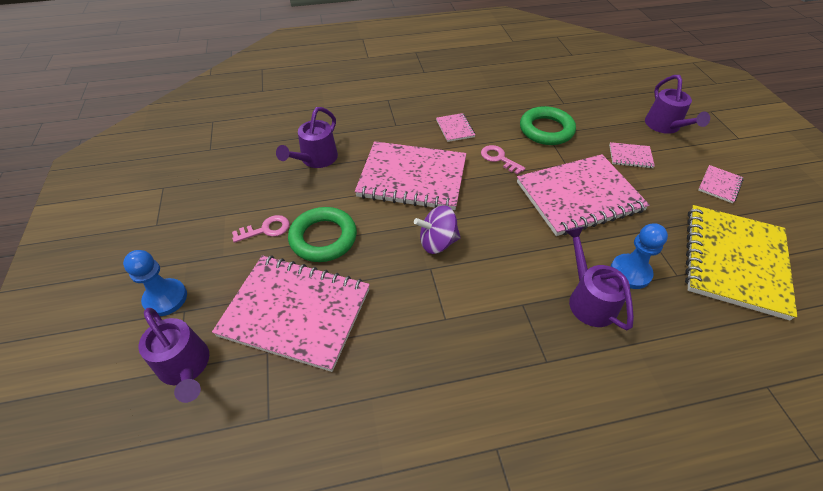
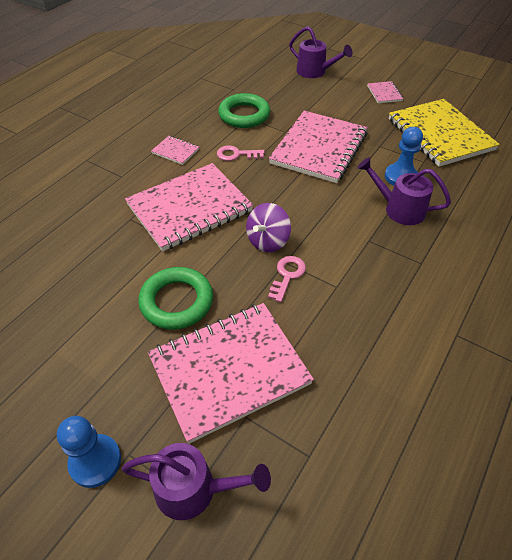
camera: 45 degrees left, 0 degrees up
(266, 229) = (115, 333): pink key -> pink key (287, 275)
(315, 159) = (84, 247): purple watering can -> none
(630, 156) = (318, 103): pink notebook -> none

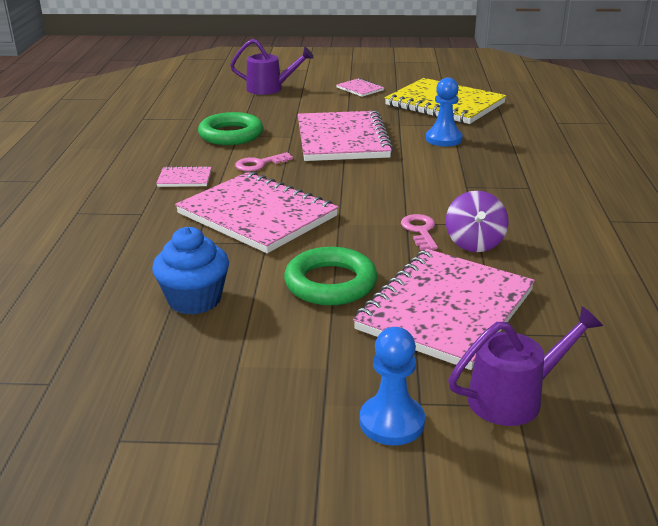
camera: 30 degrees left, 20 degrees down
(82, 276) = (194, 300): none -> blue cupcake
(190, 208) = (257, 215): pink notebook -> pink notebook turned 75 degrees counterclockwise
(268, 241) = (371, 214): purple spinning top -> purple spinning top (474, 243)
(398, 209) = (467, 160): purple watering can -> none

